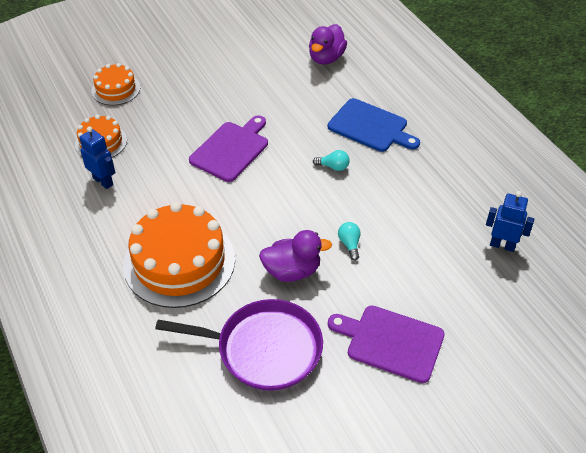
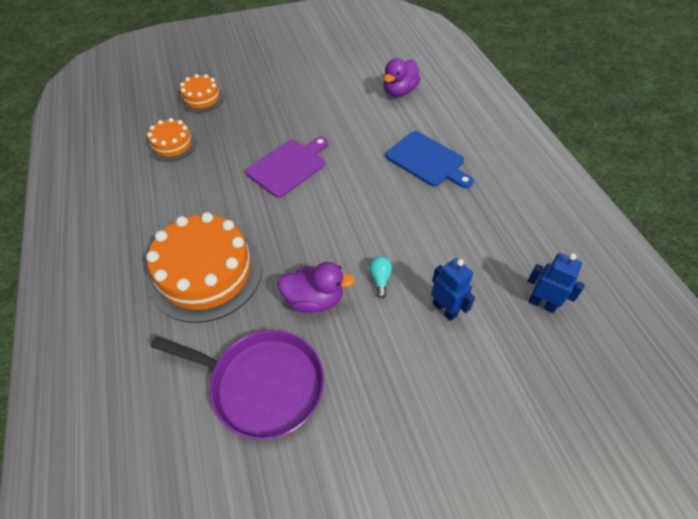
camera: 10 degrees right, 5 degrees up
(103, 181) = (161, 181): blue robot -> blue robot (445, 309)
(333, 167) = (382, 195): turquoise light bulb -> none
(391, 342) = (399, 400): purple cutting board -> none

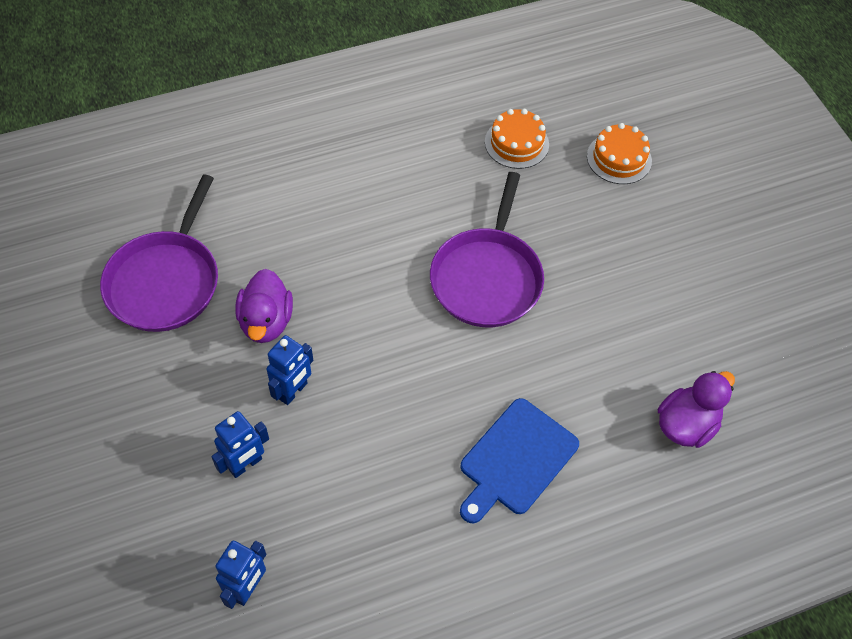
camera: 85 degrees right, 5 degrees up
(205, 273) = (307, 212): orange cake -> none
(288, 166) = (487, 277): purple cutting board -> purple pan
(380, 279) = (293, 391): turquoise light bulb -> blue robot
(399, 91) = (686, 424): purple duck -> purple duck turned 105 degrees clockwise

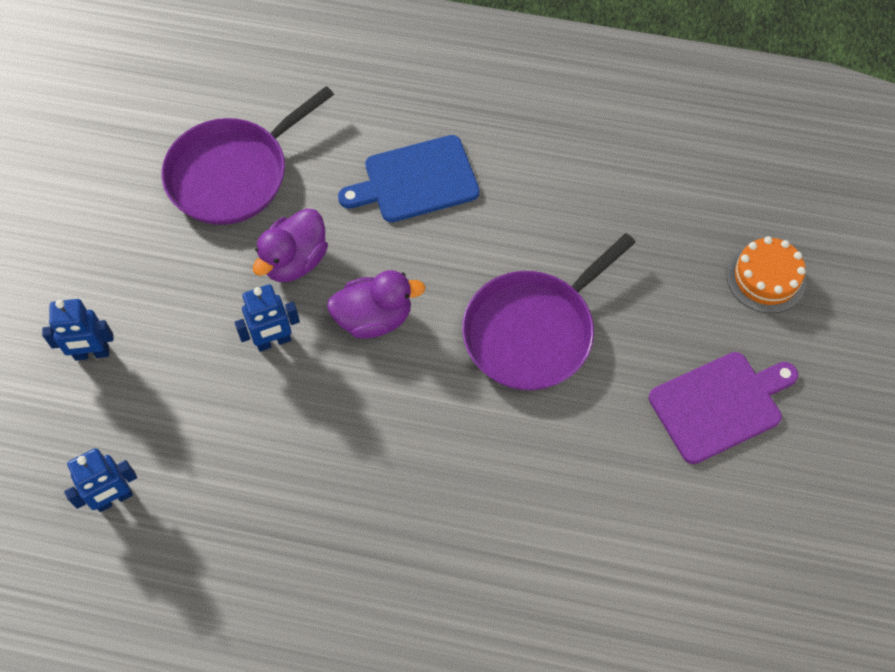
camera: 35 degrees right, 5 degrees up
(246, 464) = (186, 386): blue robot -> blue robot (92, 353)
(516, 143) = (666, 206): orange cake -> none
(516, 460) = (430, 528): blue cutting board -> blue cutting board (416, 181)
(651, 259) = (720, 405): none -> purple cutting board
(686, 424) = (627, 595): purple duck -> purple duck (374, 318)

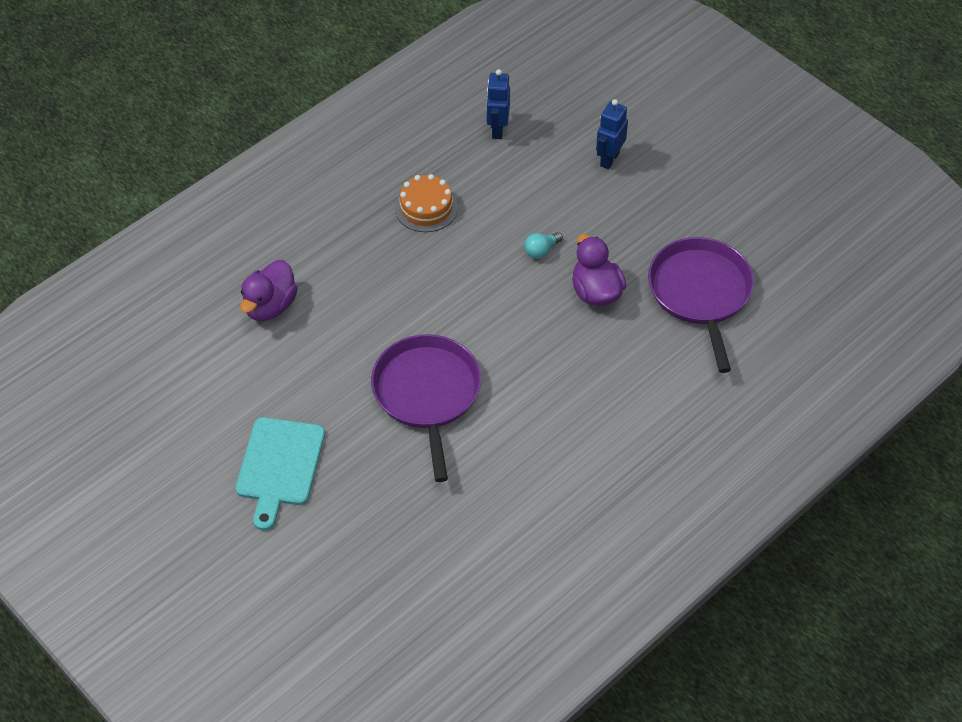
camera: 125 degrees right, 10 degrees down
(273, 341) = (541, 250): blue robot -> turquoise light bulb
(374, 318) = (513, 312): purple duck -> purple duck (270, 306)
(416, 181) = (609, 397): blue cutting board -> none
(720, 405) = (279, 466): purple cutting board -> turquoise cutting board
(766, 278) = (343, 567): orange cake -> orange cake (426, 208)

